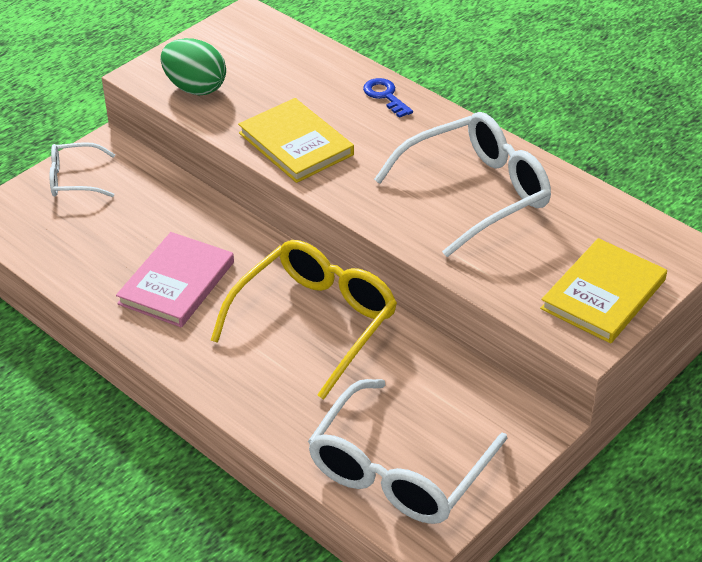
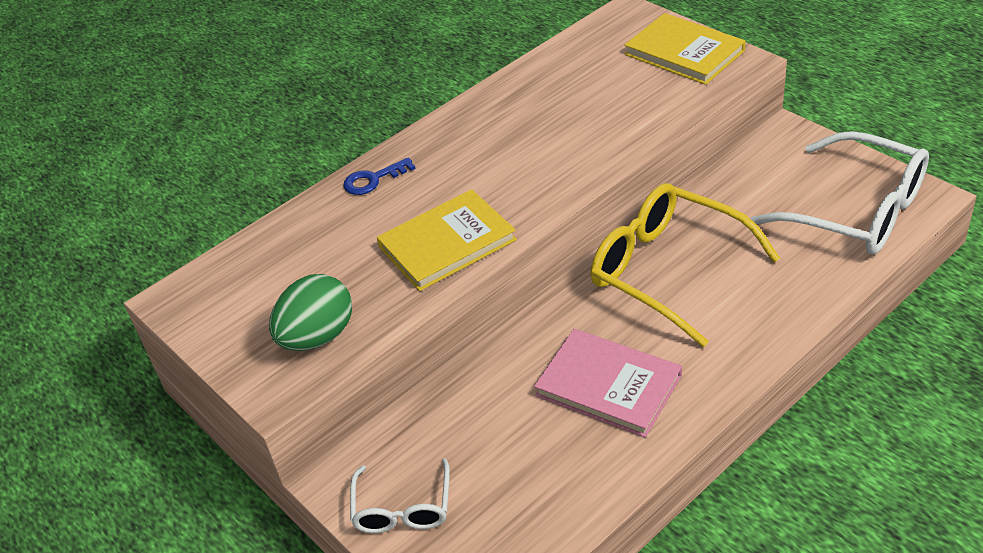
camera: 80 degrees left, 0 degrees up
(476, 193) = (544, 119): white glasses -> none

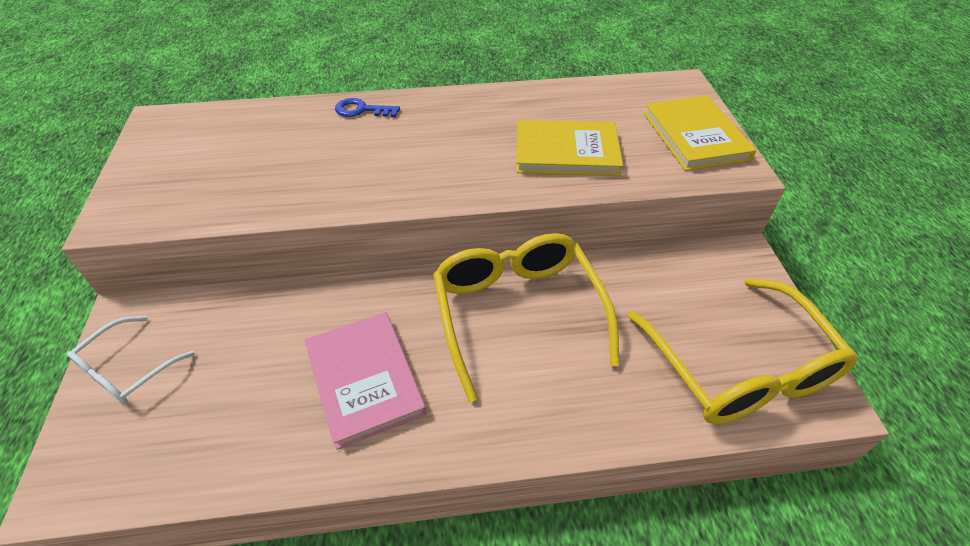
camera: 30 degrees right, 5 degrees up
(318, 337) = (185, 198): green egg -> none
(447, 243) = (345, 182): yellow book -> yellow book (566, 152)
(856, 211) = (740, 368): white glasses -> yellow glasses

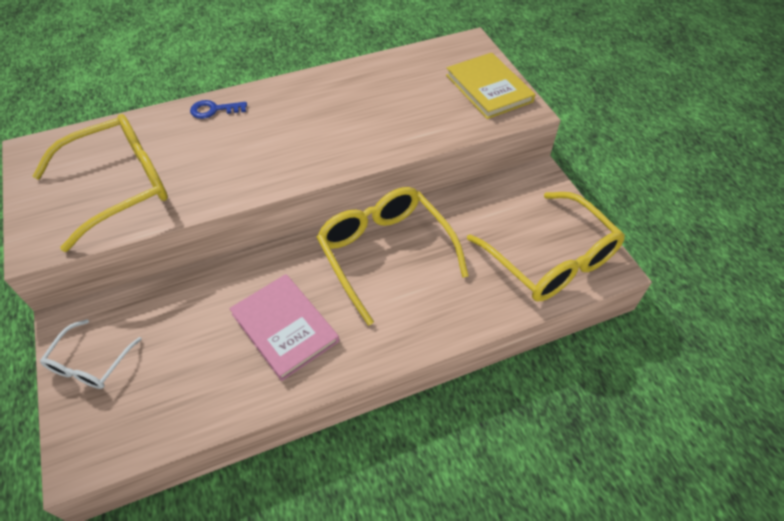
camera: 15 degrees left, 5 degrees up
(228, 172) = (119, 186): none -> yellow glasses
(566, 152) = (394, 119): yellow book -> none

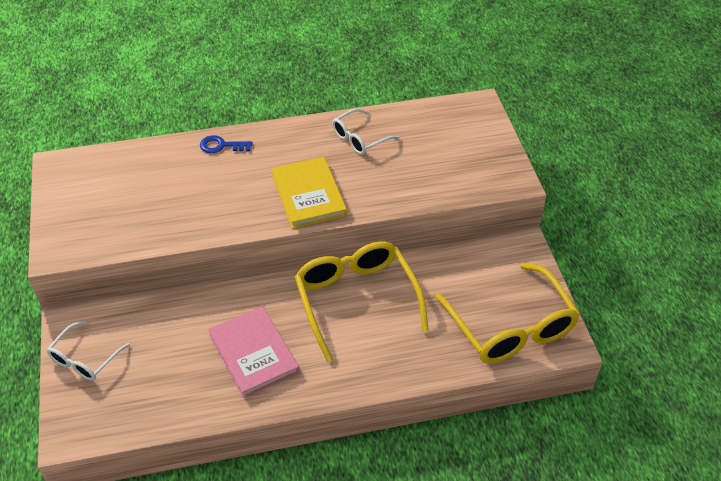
camera: 10 degrees right, 5 degrees down
(119, 186) = (129, 208): yellow glasses -> none
(359, 87) = (360, 138): none -> white glasses
(489, 88) = (485, 154): yellow book -> yellow book (309, 195)

